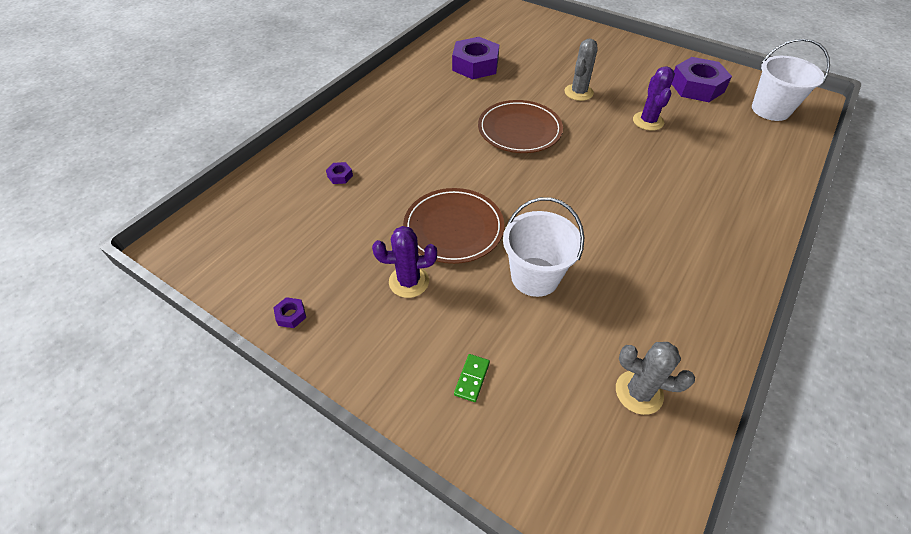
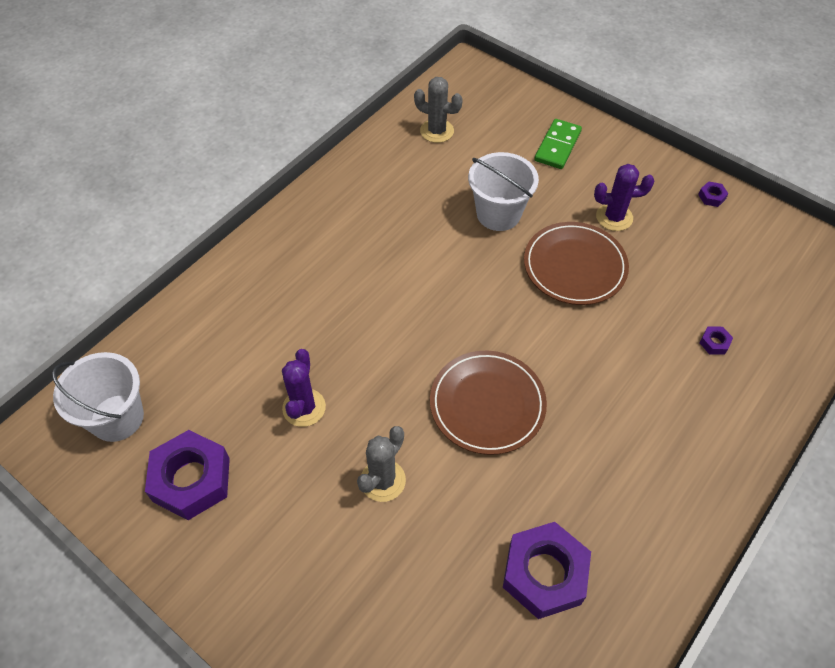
camera: 175 degrees left, 5 degrees up
(472, 378) = (557, 146): green domino -> green domino, size x1.73

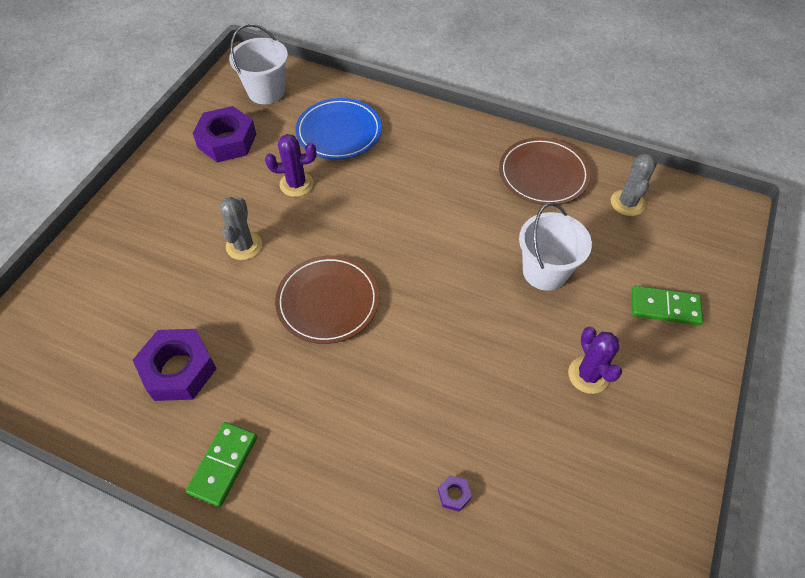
camera: 75 degrees right, 0 degrees up
(234, 346) = (339, 132): none -> blue plate
(383, 480) = (244, 246): grey cactus -> grey cactus turned 75 degrees clockwise
(574, 266) = (506, 347): brown plate -> brown plate (543, 174)
(667, 536) = (223, 464): none -> green domino
(711, 197) = (670, 478): purple nut -> none

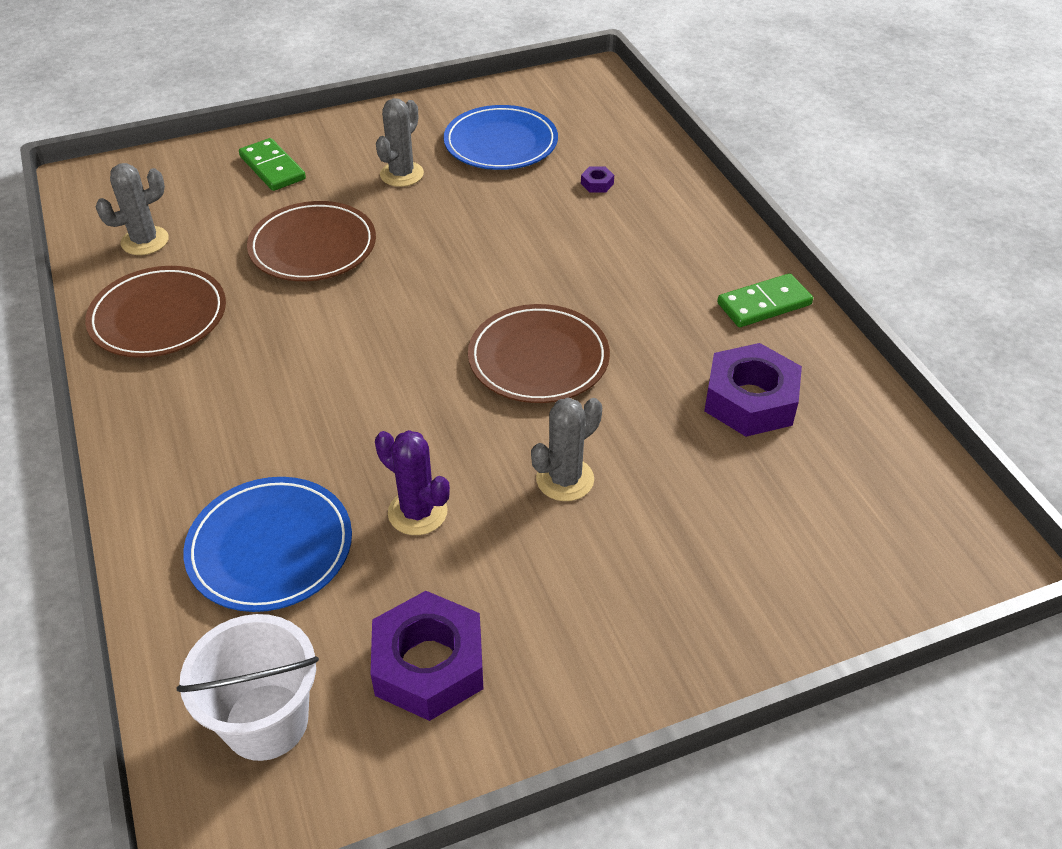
camera: 135 degrees left, 10 degrees down
(545, 271) = (313, 247): white bucket -> brown plate
(575, 476) = (501, 143): none -> blue plate
(588, 375) = (402, 174): purple cactus -> grey cactus

